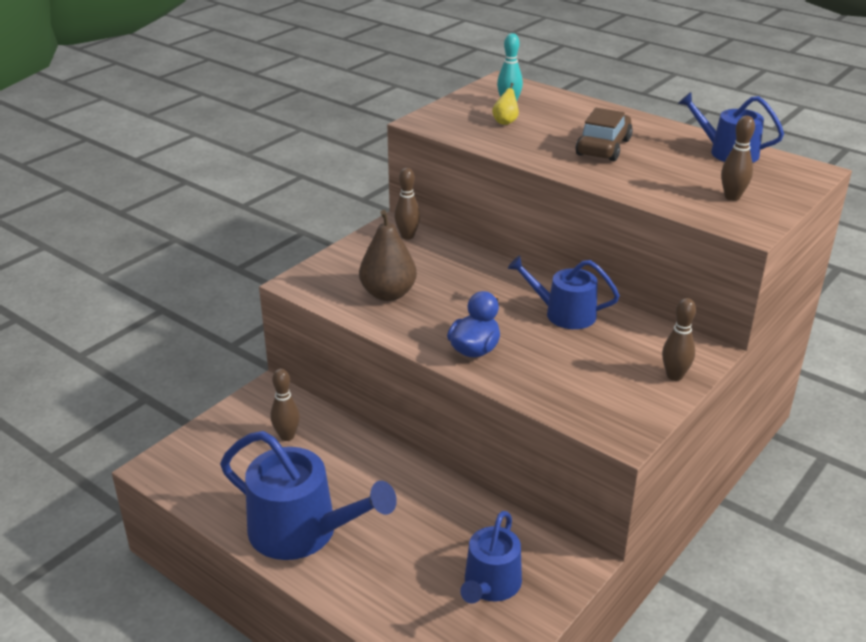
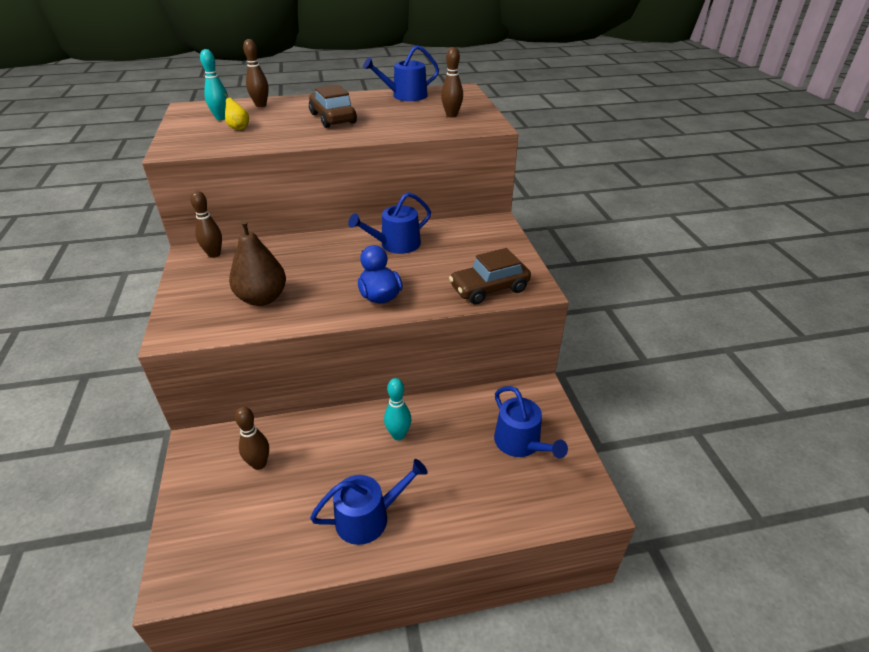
camera: 50 degrees left, 5 degrees up
(302, 531) = (369, 517): blue watering can -> blue watering can, size x0.62
(404, 495) = (398, 435): none -> turquoise bowling pin
(579, 406) = (489, 289): none -> brown car
(674, 376) = (504, 243): brown bowling pin -> brown bowling pin (261, 105)

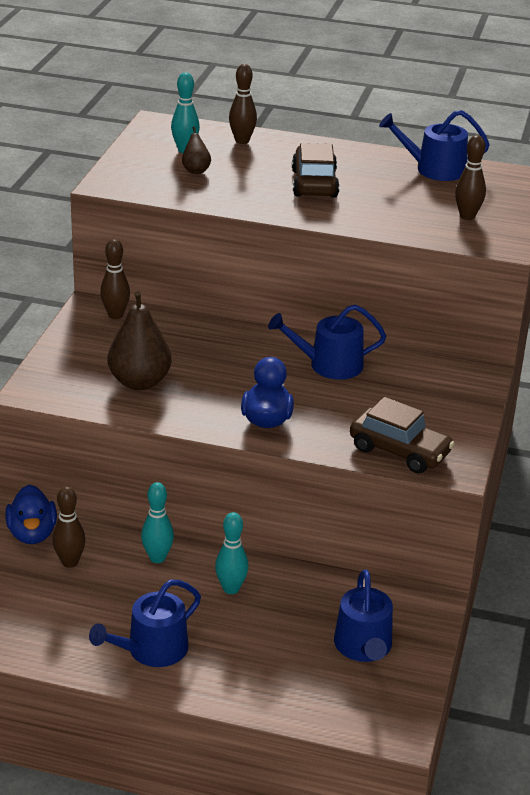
camera: 25 degrees right, 5 degrees down
(214, 451) = (32, 534): none -> blue duck
(238, 128) = (196, 170): yellow pear -> brown pear
(328, 432) = (157, 558): none -> turquoise bowling pin
(369, 517) = (151, 650): blue watering can -> blue watering can turned 135 degrees clockwise
(489, 289) = (399, 451): brown car -> brown car turned 150 degrees counterclockwise

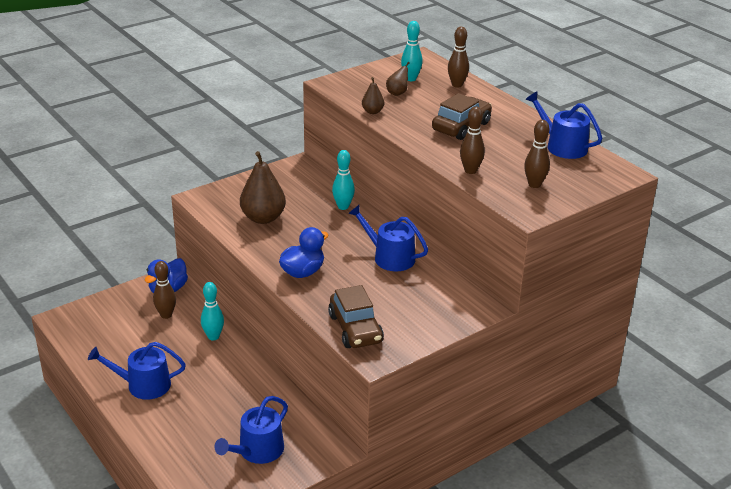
camera: 40 degrees right, 0 degrees up
(115, 315) = (305, 174): brown bowling pin -> brown bowling pin (470, 171)
(202, 200) = (372, 111): none -> brown pear
(231, 588) = (229, 375): turquoise bowling pin -> turquoise bowling pin (343, 207)

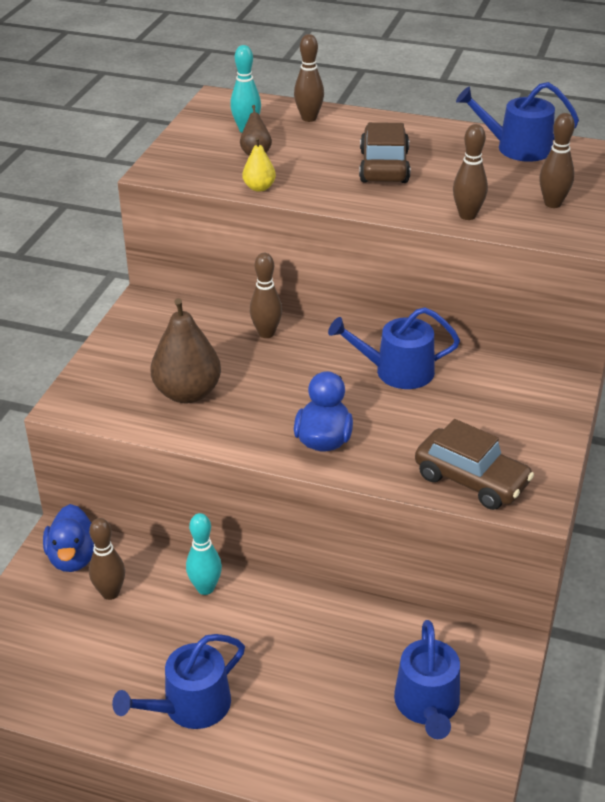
camera: 35 degrees left, 5 degrees up
(343, 207) = (266, 333): turquoise bowling pin -> brown bowling pin
(372, 111) = (259, 187): brown pear -> yellow pear

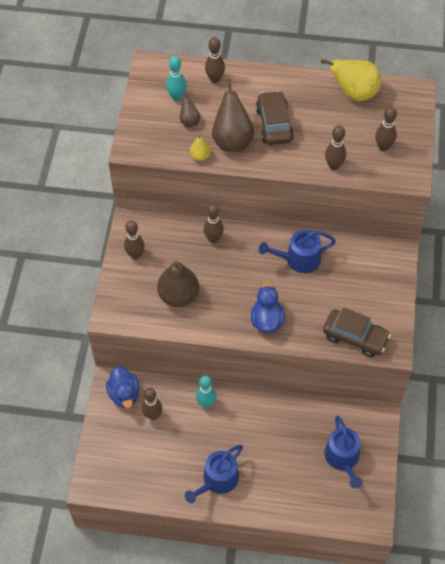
camera: 10 degrees left, 20 degrees up
(138, 338) = (135, 255): none -> brown bowling pin
(314, 176) = (232, 140): none -> brown pear
(517, 148) = (354, 93): blue watering can -> yellow pear

